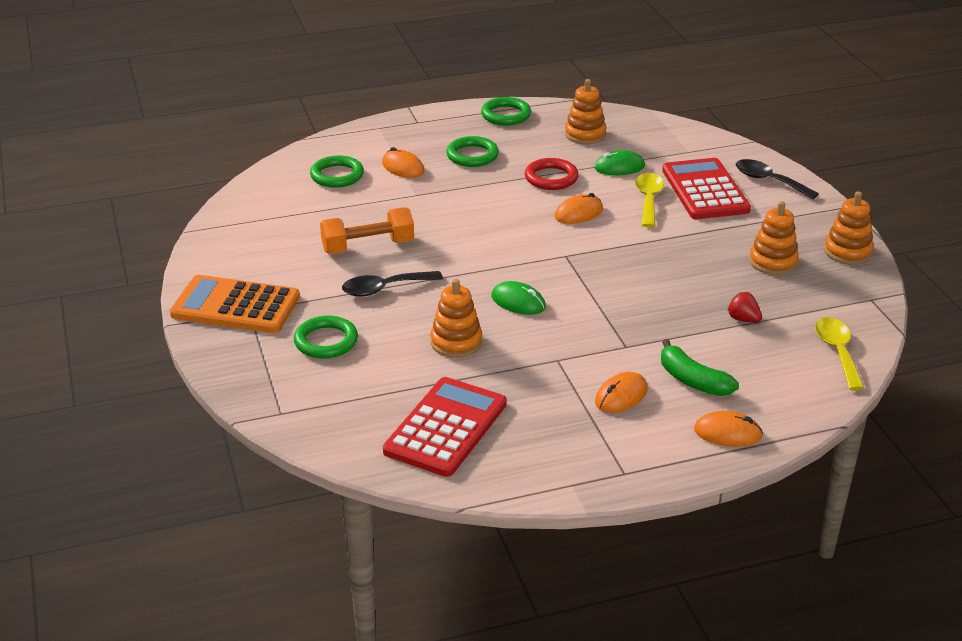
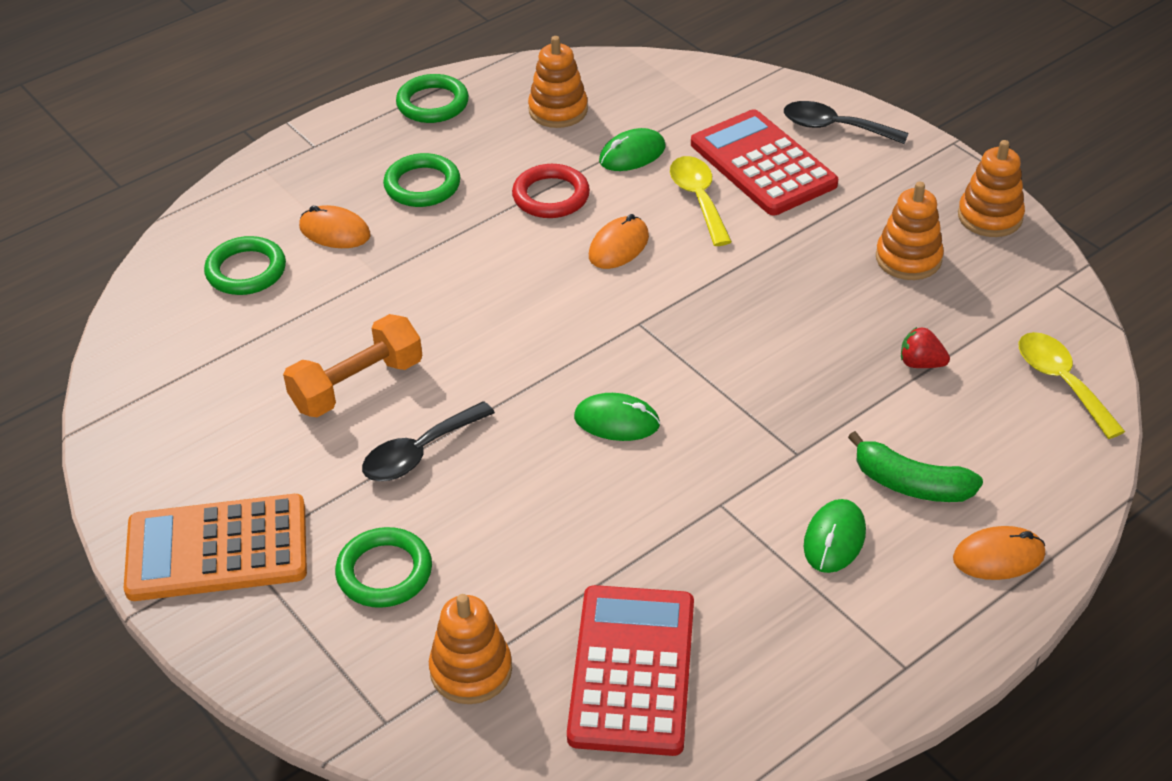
camera: 20 degrees left, 10 degrees up
(456, 342) = (569, 517): orange stacking toy -> orange stacking toy (471, 670)
(621, 396) = (834, 539): orange mouse -> green mouse

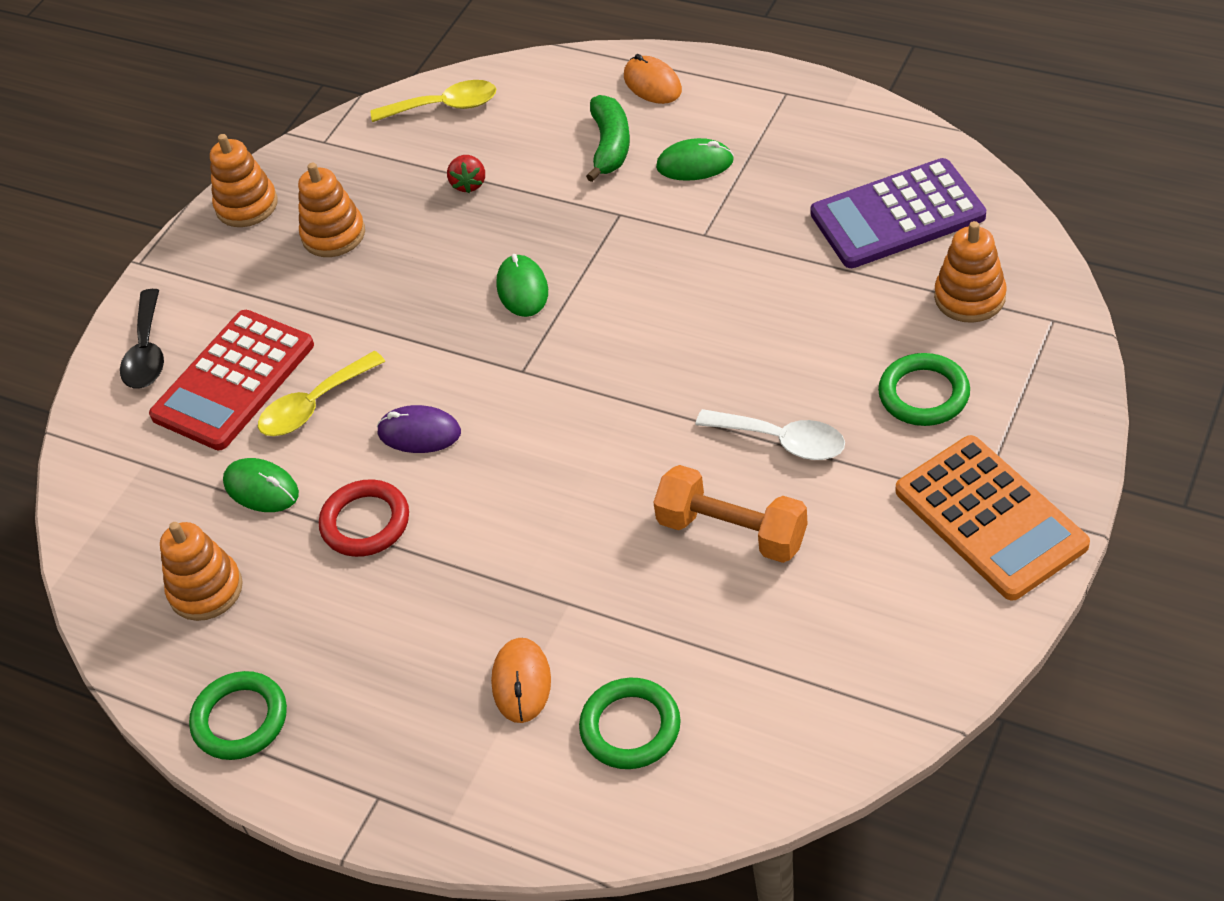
camera: 110 degrees left, 5 degrees up
(419, 453) = (782, 441): black spoon -> white spoon
(422, 185) = (401, 645): green ring -> none
(617, 421) = (655, 331): green mouse -> green mouse (522, 289)
(618, 246) = (419, 433): orange mouse -> purple mouse
(632, 670) = (897, 215): red calculator -> purple calculator
(1061, 382) = (445, 106): yellow spoon -> yellow spoon turned 135 degrees counterclockwise

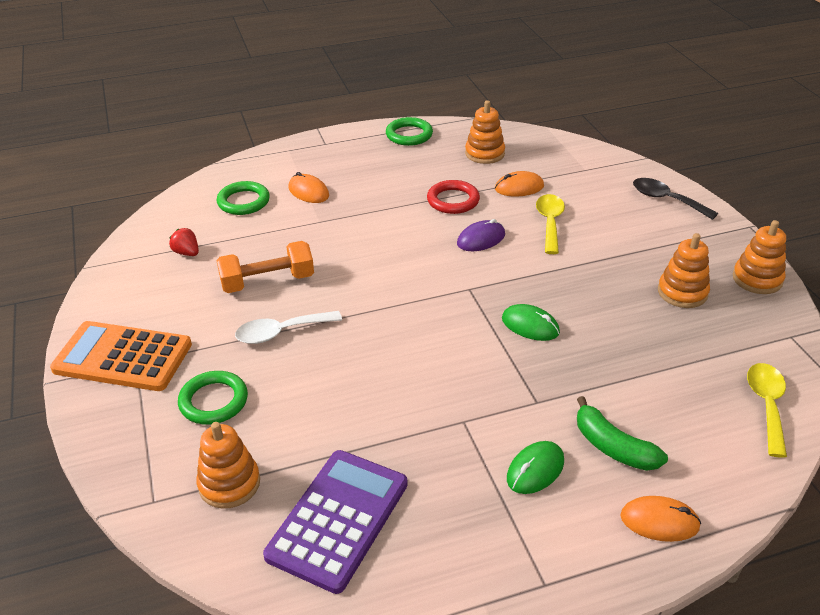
camera: 130 degrees right, 10 degrees down
(233, 381) = (605, 211): red calculator -> none
(261, 488) = (519, 187): green mouse -> orange mouse
(445, 106) = (766, 405): yellow spoon -> yellow spoon turned 150 degrees clockwise
(469, 184) = (659, 364): red strawberry -> red strawberry (187, 253)

